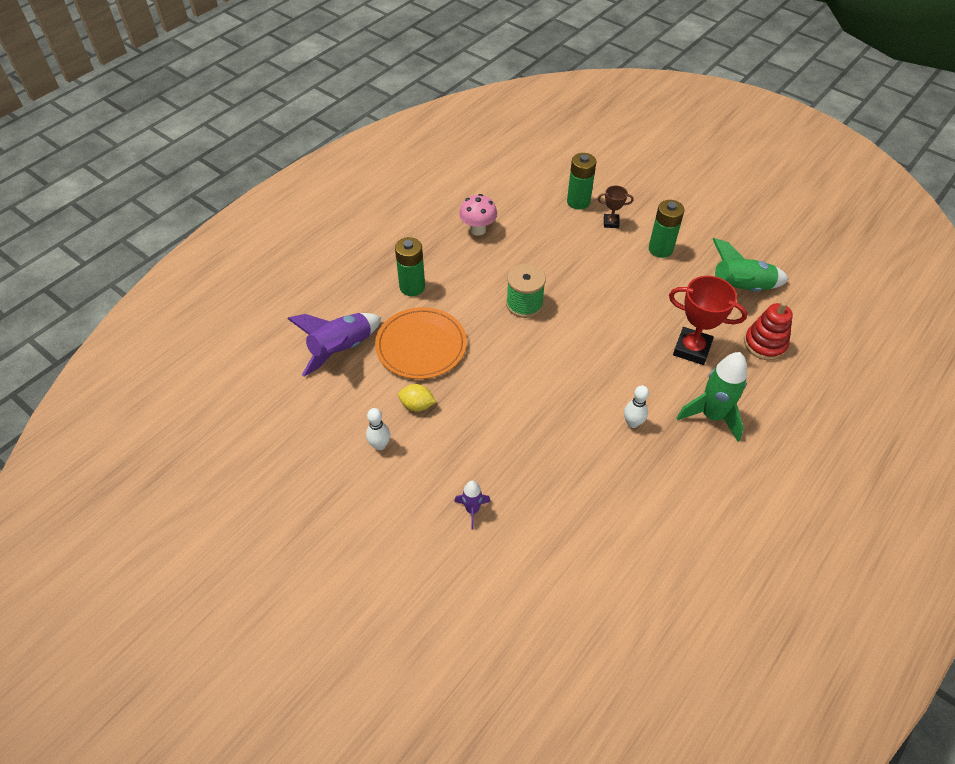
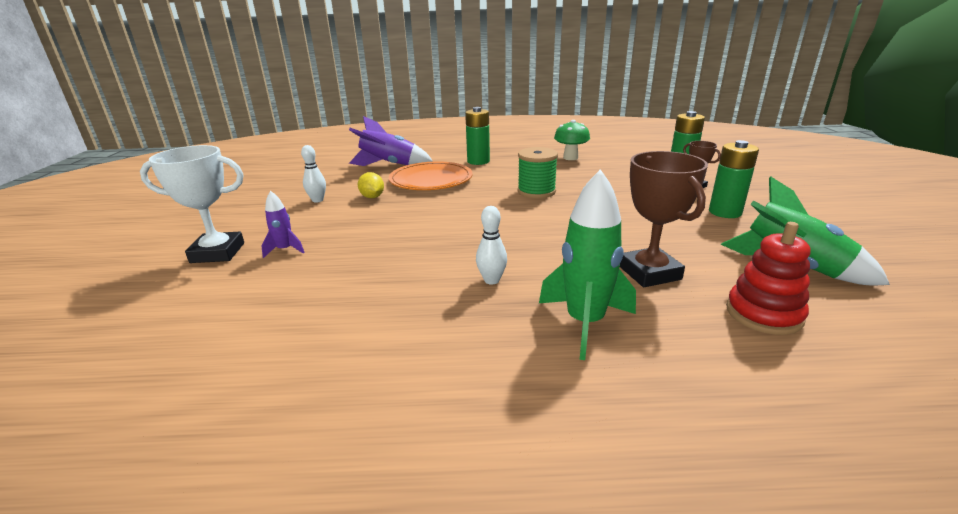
camera: 50 degrees right, 25 degrees down
(431, 556) = (218, 253): none -> white trophy
(478, 230) = (570, 158): pink mushroom -> green mushroom
(692, 349) = (649, 273): red trophy -> brown trophy

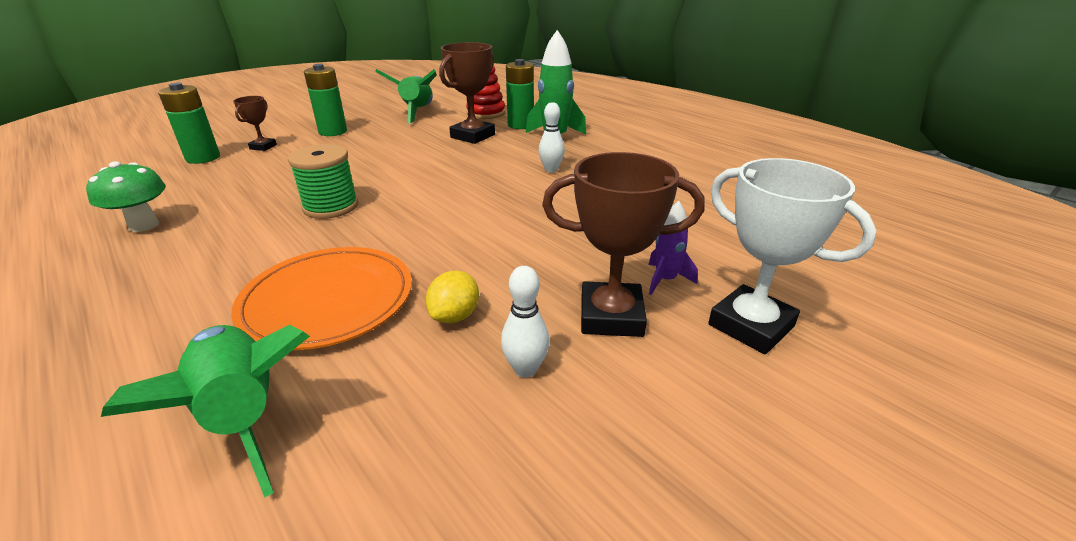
camera: 130 degrees left, 5 degrees up
(300, 225) = (611, 316): none -> brown trophy
(389, 165) = (243, 414): purple rocket -> green rocket
(478, 161) = (181, 299): green battery -> green battery (520, 125)

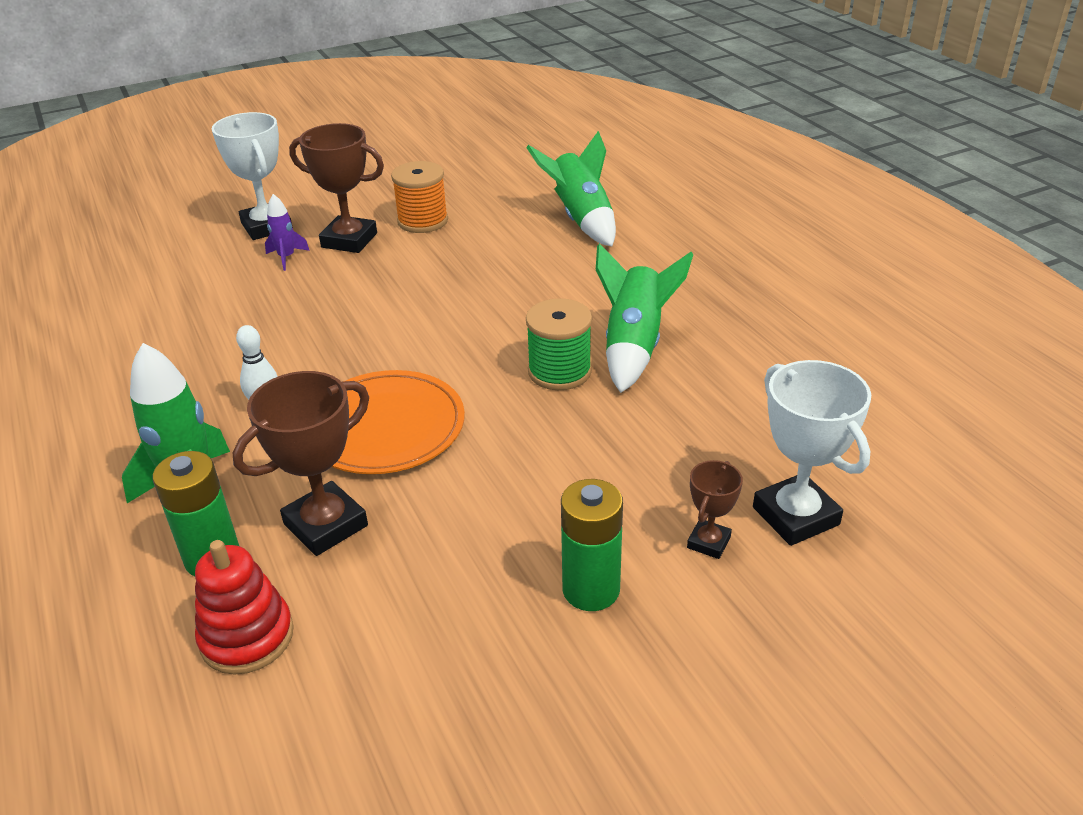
camera: 165 degrees left, 5 degrees up
(144, 225) = (760, 368): green mushroom -> none
(203, 158) = (795, 516): green battery -> white trophy
(328, 300) = (545, 270): orange plate -> orange plate (385, 427)
(417, 112) = (401, 672): green rocket -> green rocket (634, 346)
(455, 316) = (454, 251): yellow lemon -> none
(525, 369) = (422, 221): white bowling pin -> orange spool

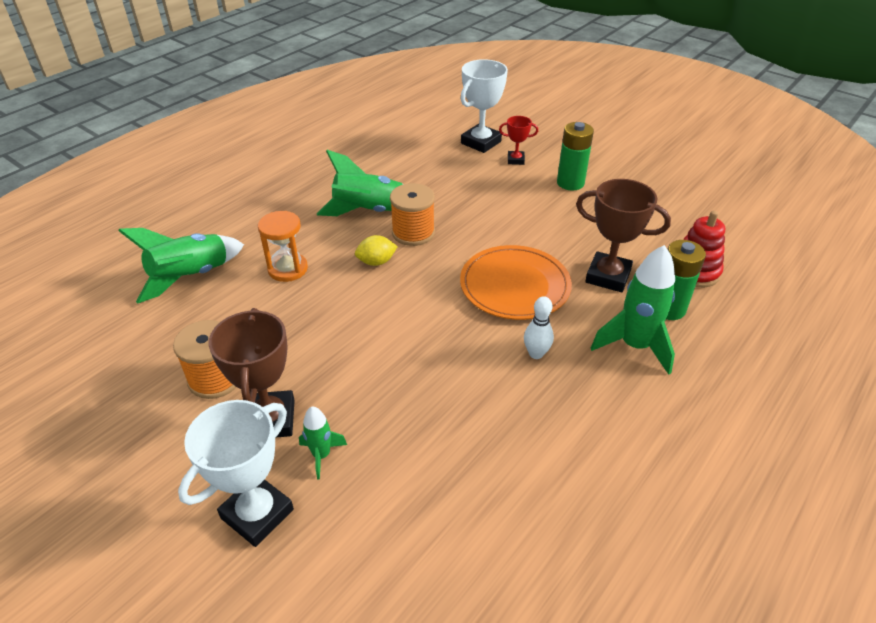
camera: 115 degrees left, 5 degrees up
(286, 258) = (321, 455): purple rocket -> green rocket
(519, 331) = (376, 262): none -> yellow lemon
(552, 272) = (288, 269): none -> orange hourglass
(559, 371) = (413, 233): green spool -> orange spool
(708, 542) = (515, 160): brown trophy -> red trophy

